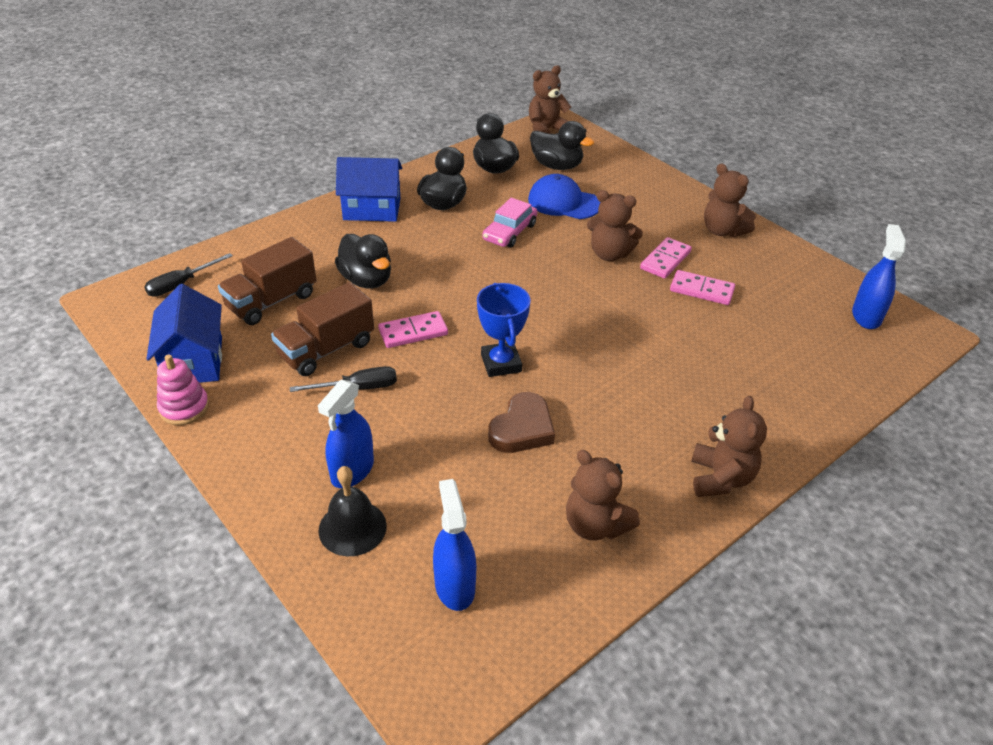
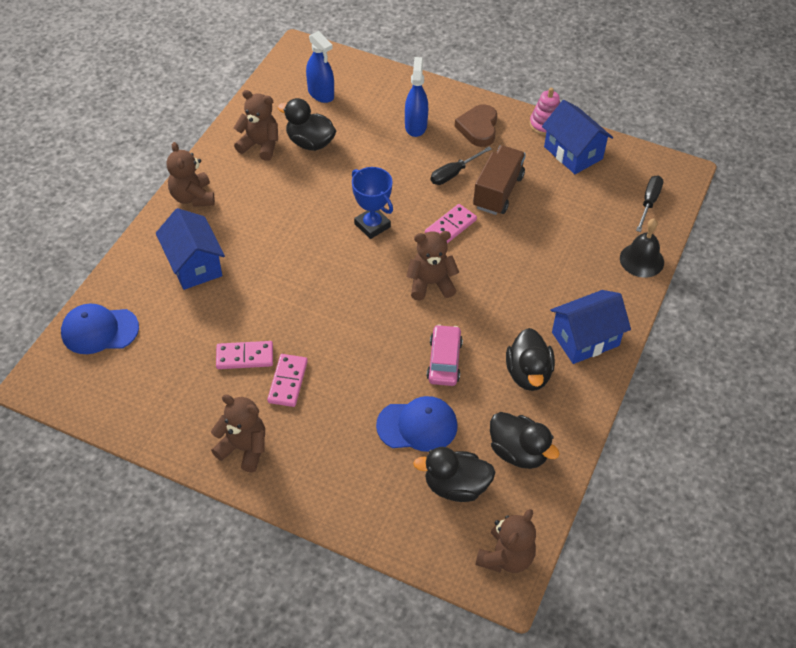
camera: 155 degrees right, 10 degrees up
(271, 301) = (572, 214): brown truck -> none
(352, 528) = (392, 100): black bell -> black bell (641, 260)
(366, 280) = (522, 259): black duck -> black duck (310, 142)
(522, 428) = (331, 184): brown heart -> brown heart (478, 128)
(609, 254) = (341, 369): brown teddy bear -> brown teddy bear (431, 284)
(737, 391) = (194, 265): none -> blue house
(860, 359) = (99, 330): none -> blue cap
(866, 316) = (94, 382): blue spray bottle -> none

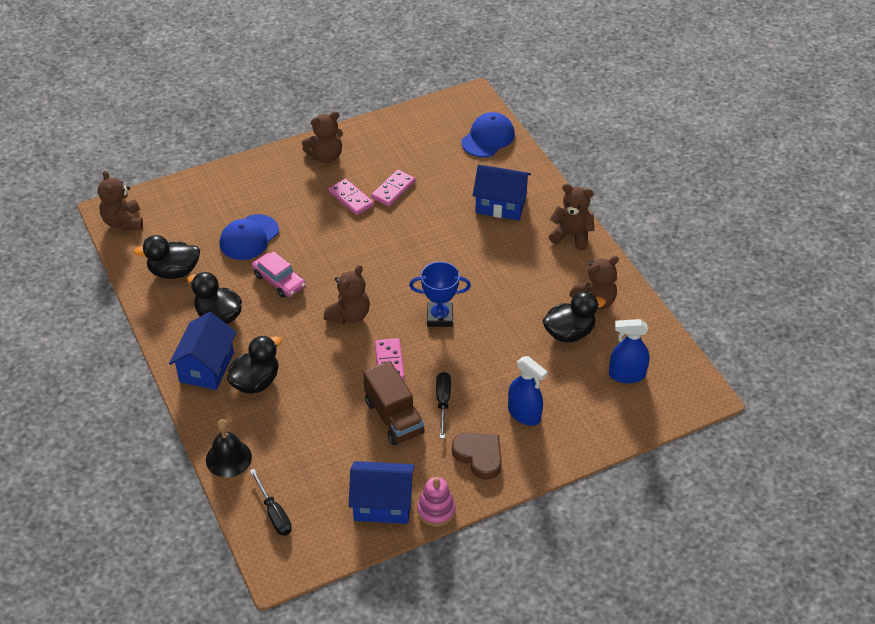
camera: 130 degrees right, 5 degrees down
(456, 486) = (189, 229): black duck -> black duck (256, 382)

